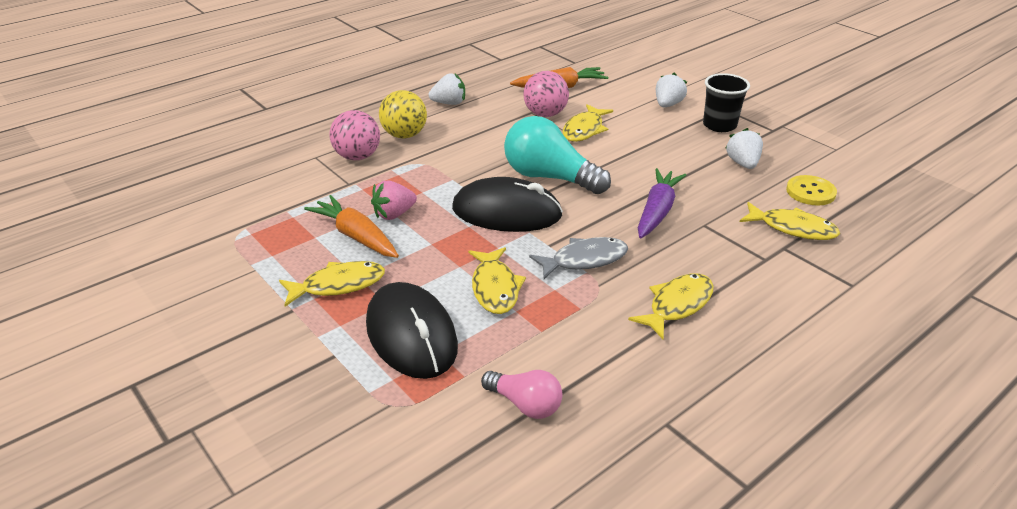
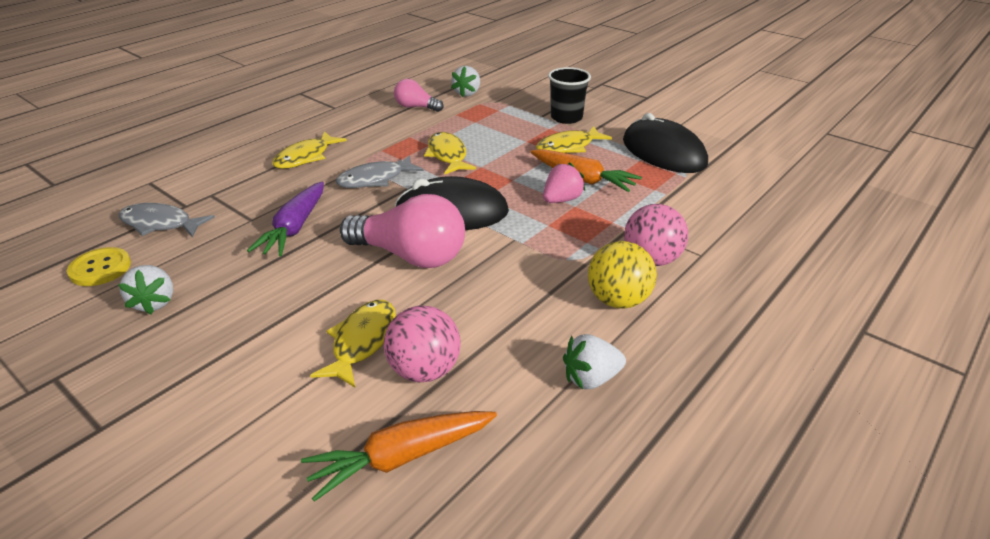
camera: 170 degrees right, 0 degrees up
(411, 334) = (498, 127): black mouse -> black mouse (663, 152)
(549, 177) = (410, 256): turquoise light bulb -> pink light bulb
(668, 105) = (202, 425): white strawberry -> white strawberry (467, 93)
(719, 125) = (138, 378): black cup -> black cup (566, 118)
(792, 228) = (160, 224): yellow fish -> grey fish

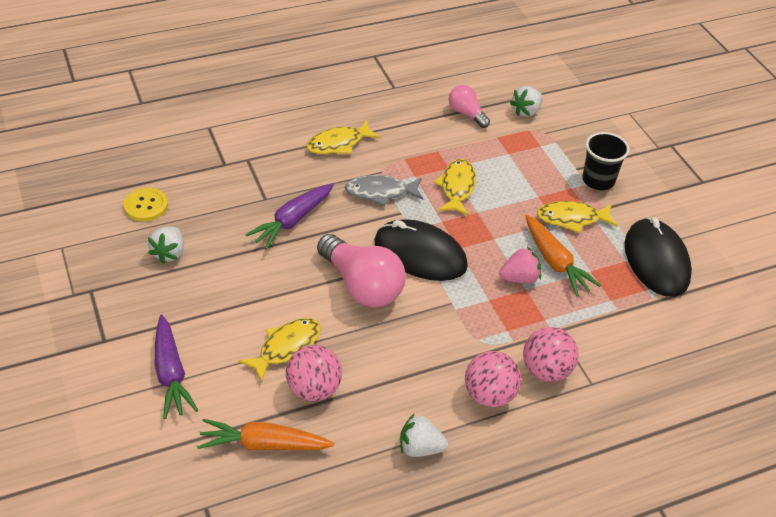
camera: 25 degrees right, 10 degrees up
(160, 224) = (200, 177): grey fish -> none
(222, 428) = (171, 373): none -> purple carrot
(618, 300) = (489, 395): yellow ball -> pink ball

